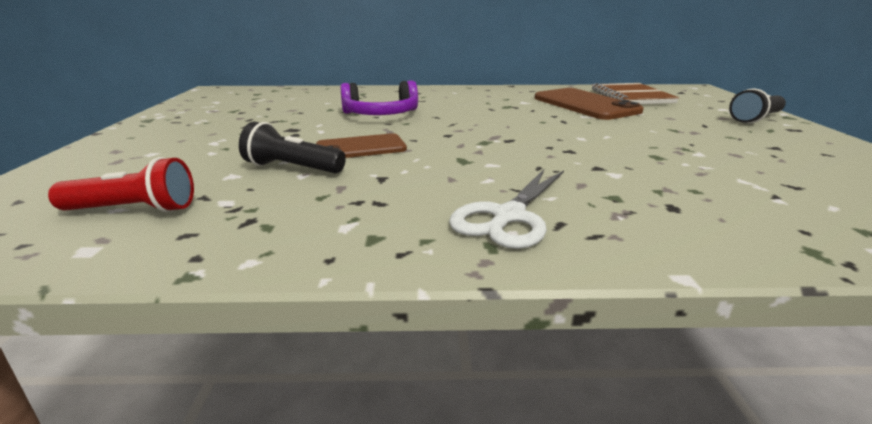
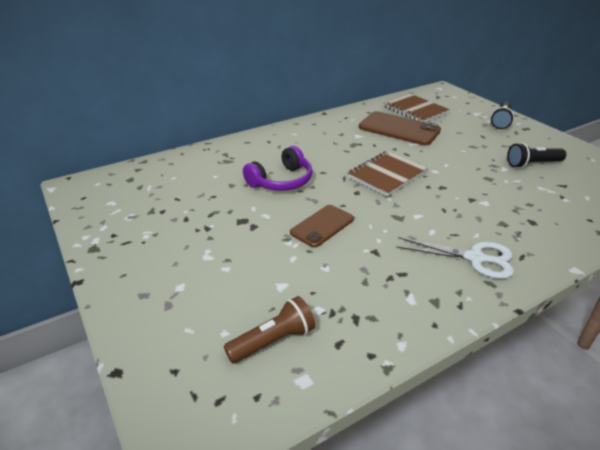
camera: 30 degrees left, 10 degrees up
(134, 210) = (273, 341): red flashlight -> brown flashlight
(292, 168) = (309, 263): black flashlight -> black flashlight (532, 164)
(508, 130) = (387, 175): none -> brown notebook
(508, 216) = (475, 258): white scissors -> white scissors turned 75 degrees counterclockwise

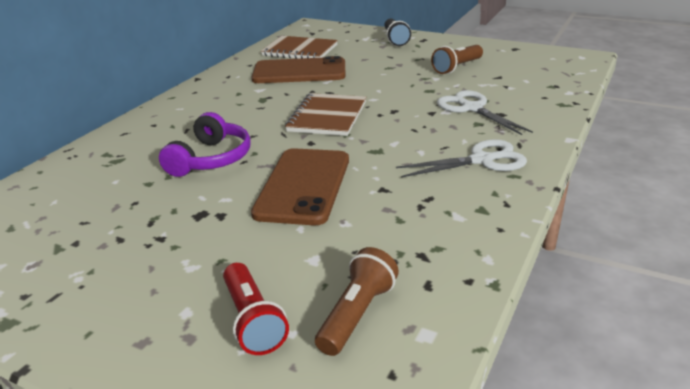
camera: 30 degrees left, 5 degrees down
(210, 312) = (253, 321): none -> red flashlight
(322, 226) = (303, 186): brown phone -> brown phone, size x1.59
(510, 207) = (472, 108): none -> white scissors
(532, 164) = (457, 67): black flashlight -> brown flashlight

